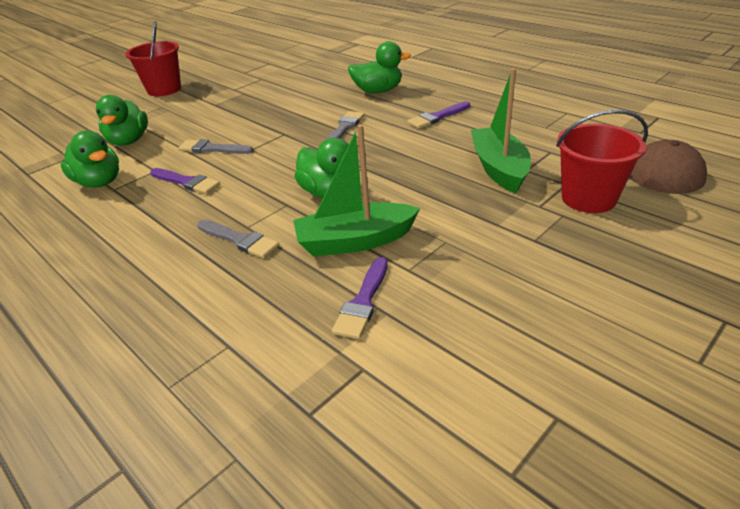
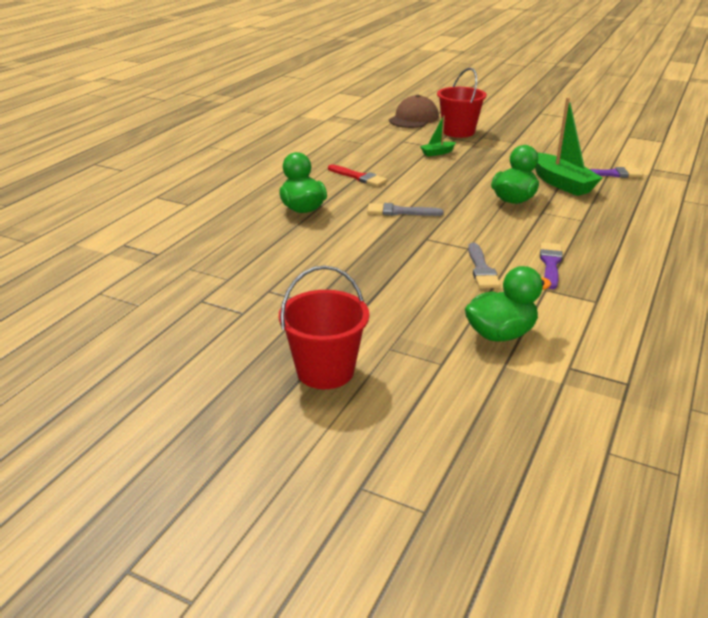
camera: 110 degrees left, 5 degrees down
(99, 182) = (594, 315): green duck -> none
(240, 240) = (599, 219): grey brush -> none
(437, 117) = (359, 177): purple brush -> red brush
(499, 168) = (437, 153): green boat -> green boat, size x0.50

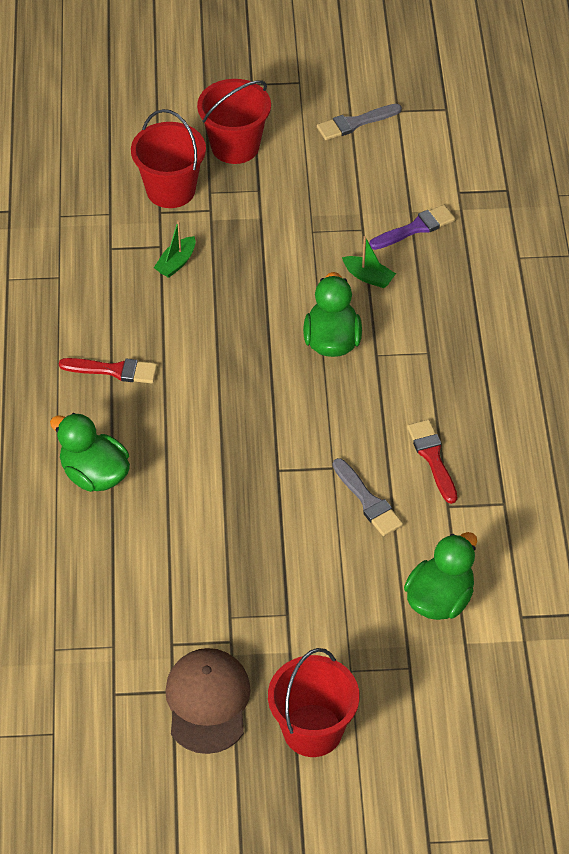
camera: 30 degrees left, 20 degrees up
(399, 212) = (215, 428): grey brush -> grey brush (355, 123)
(413, 118) = (85, 174): brown cap -> brown cap (207, 702)
(511, 127) = (235, 146): none -> red bucket
(550, 264) = (432, 457): purple brush -> red brush
(561, 183) = (368, 277): green boat -> green boat, size x0.50

